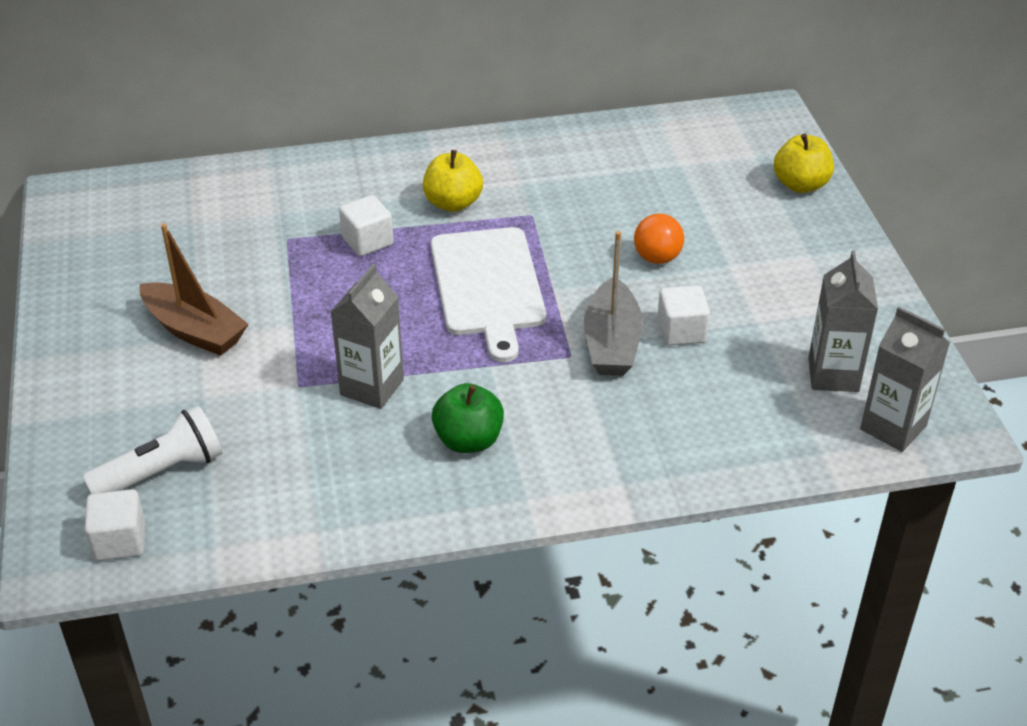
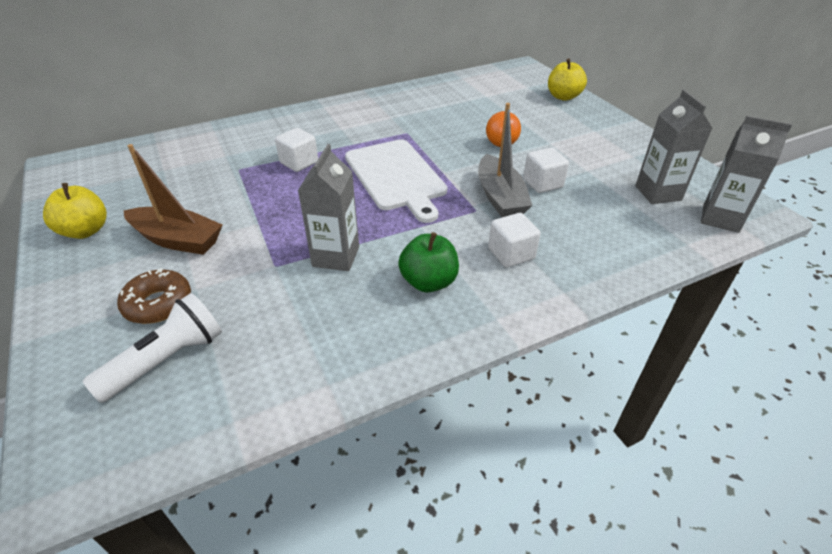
camera: 15 degrees left, 0 degrees up
(120, 541) = (132, 438): white cube -> white cube (511, 254)
(162, 407) = (158, 304): none -> brown donut
(453, 203) = (351, 133): yellow apple -> yellow apple (85, 231)

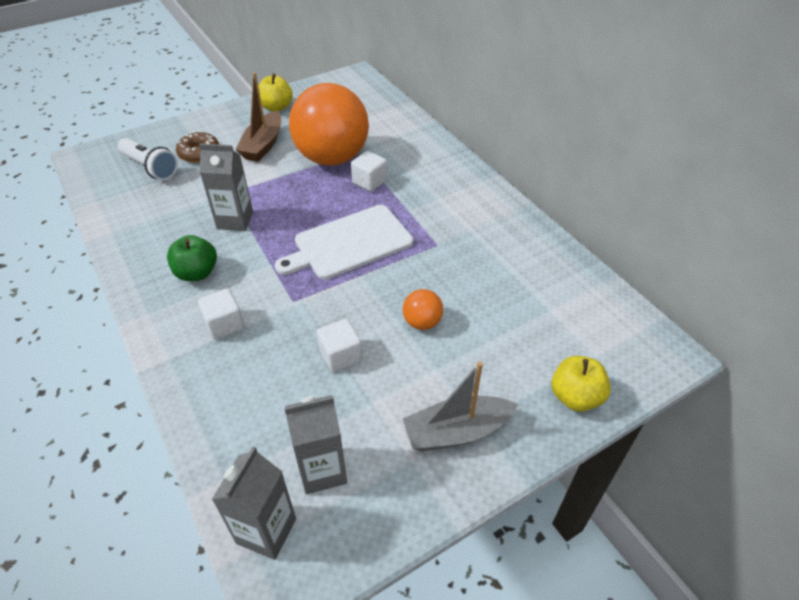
camera: 85 degrees right, 5 degrees up
(241, 185) = (332, 158): none -> orange ball
(500, 197) = (314, 319): grey boat -> grey boat (457, 431)

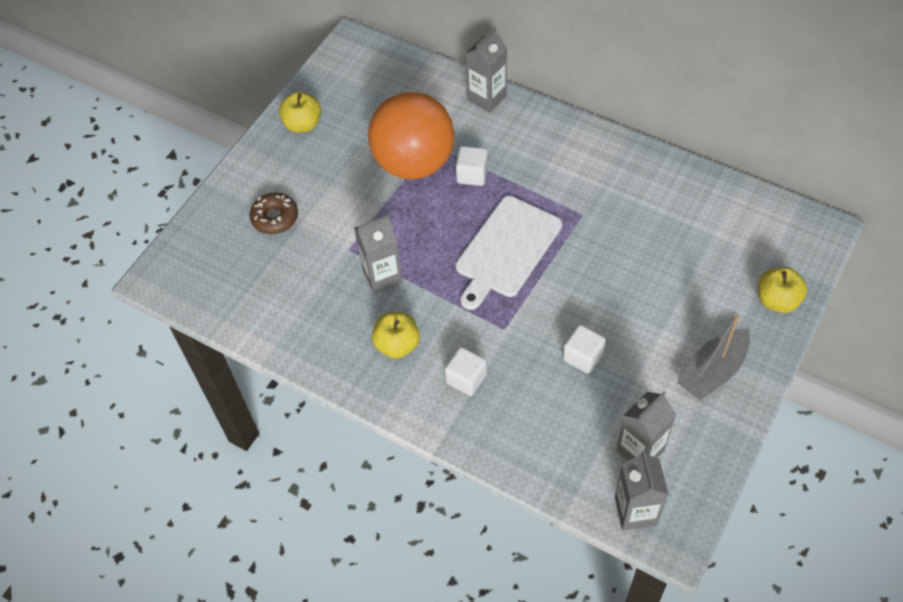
camera: 25 degrees left, 10 degrees up
(150, 168) = (241, 258): white flashlight -> none
(197, 273) = (397, 345): green apple -> yellow apple
(263, 145) = (332, 178): brown boat -> none
(422, 322) = (624, 295): orange ball -> none
(426, 139) = (487, 98): none -> grey carton

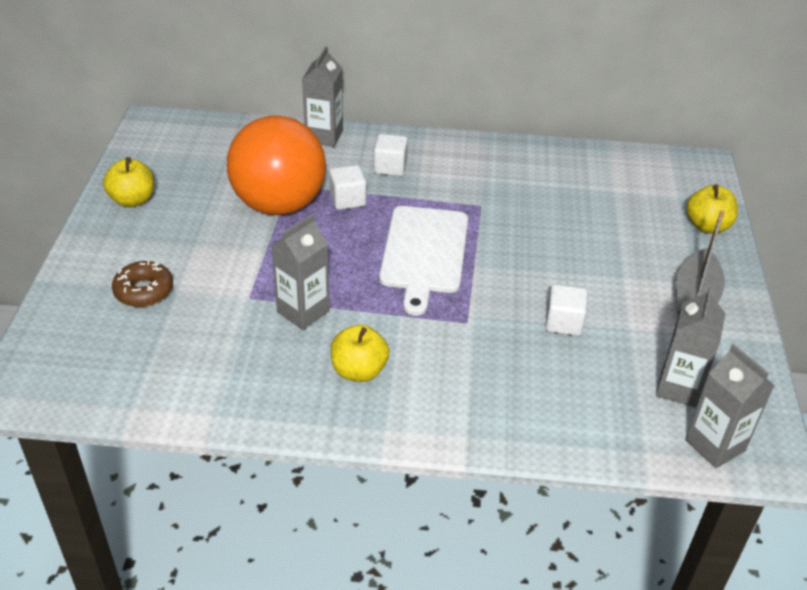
camera: 30 degrees left, 15 degrees down
(466, 379) = (456, 379): white cube -> white cube (390, 167)

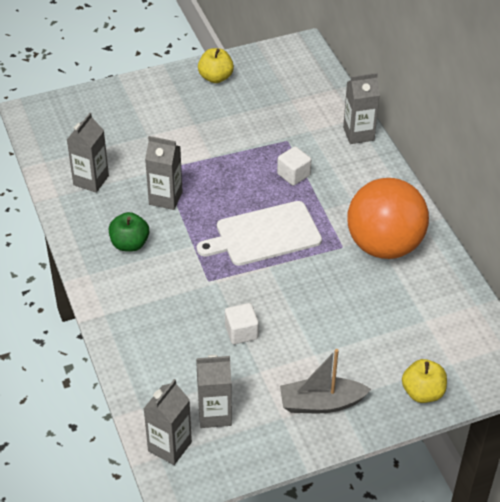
camera: 65 degrees right, 5 degrees up
(144, 291) = (137, 122): brown donut -> none
(213, 370) = (91, 180): none -> grey carton
(279, 204) = (262, 144): orange ball -> orange ball (384, 245)
(359, 371) = (129, 244): yellow apple -> green apple
(390, 167) = (349, 182): white cube -> none

